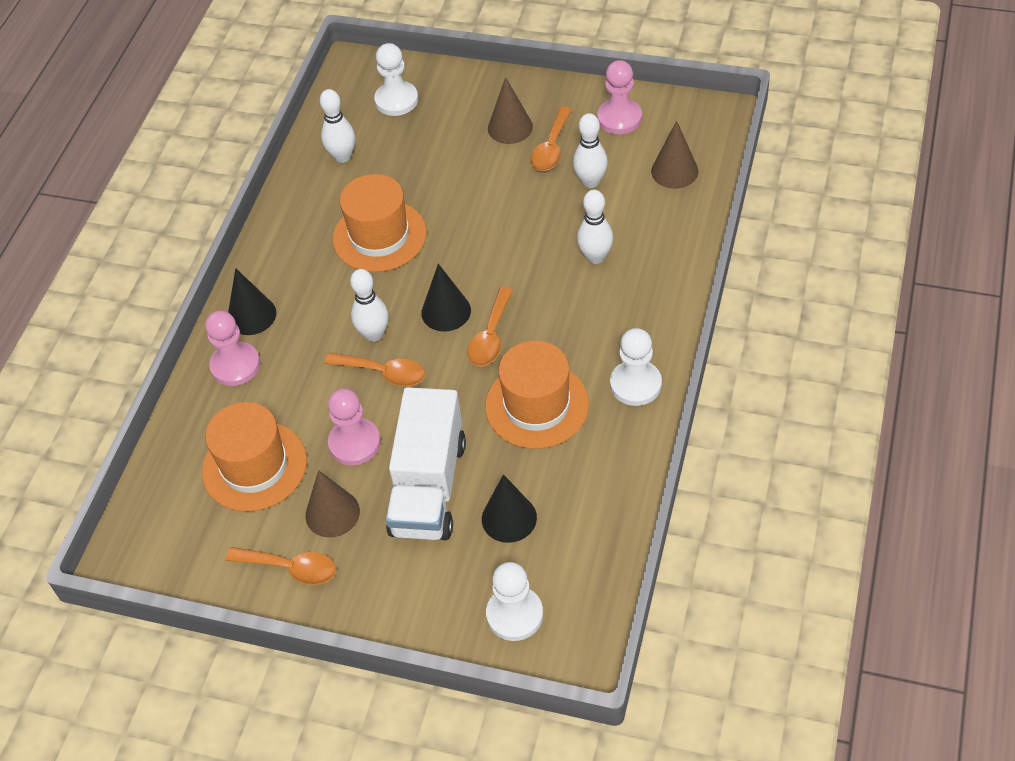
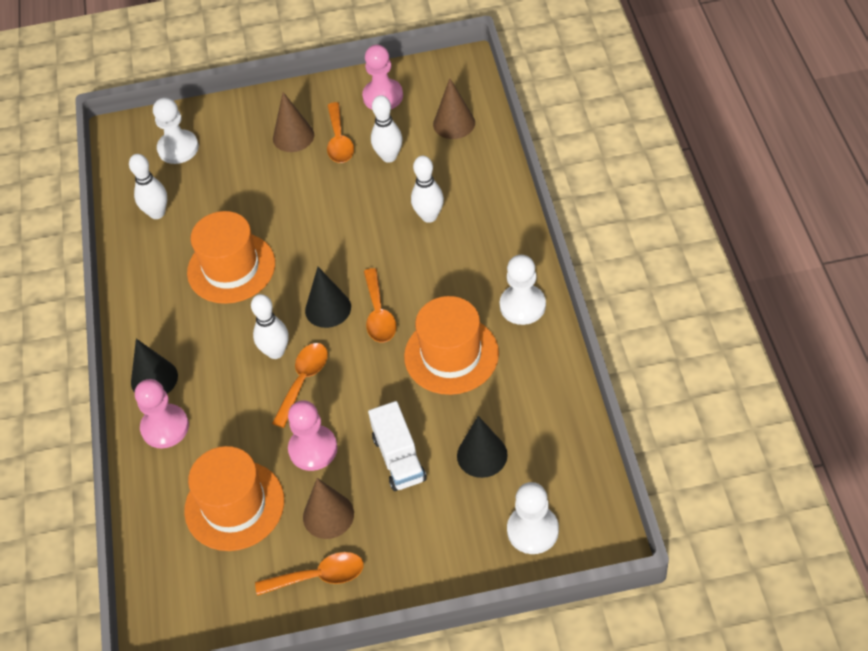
camera: 25 degrees left, 0 degrees up
(383, 373) = (303, 380): orange spoon -> orange spoon turned 60 degrees counterclockwise
(428, 487) = (399, 458): white truck -> white truck, size x0.62

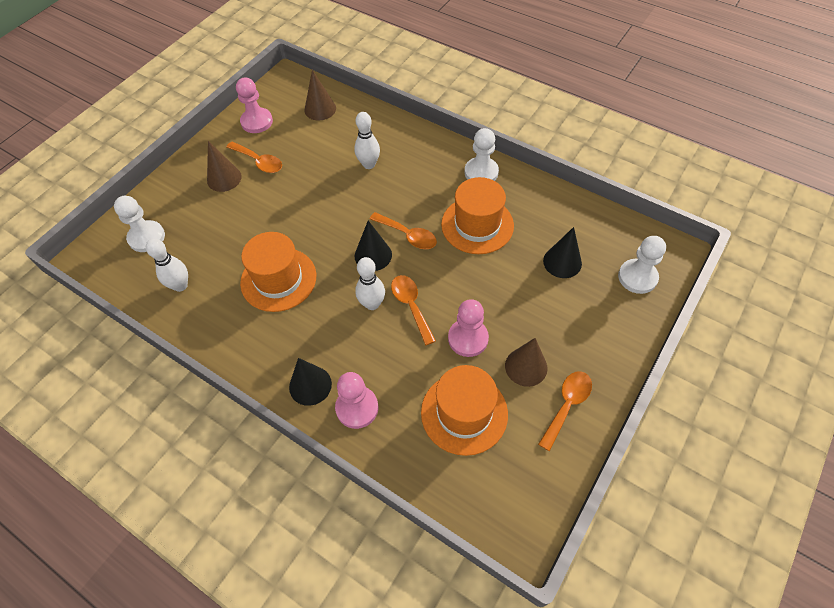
camera: 50 degrees left, 5 degrees up
(389, 156) = (303, 150): white bowling pin -> none
(399, 458) = (522, 301): white truck -> none

